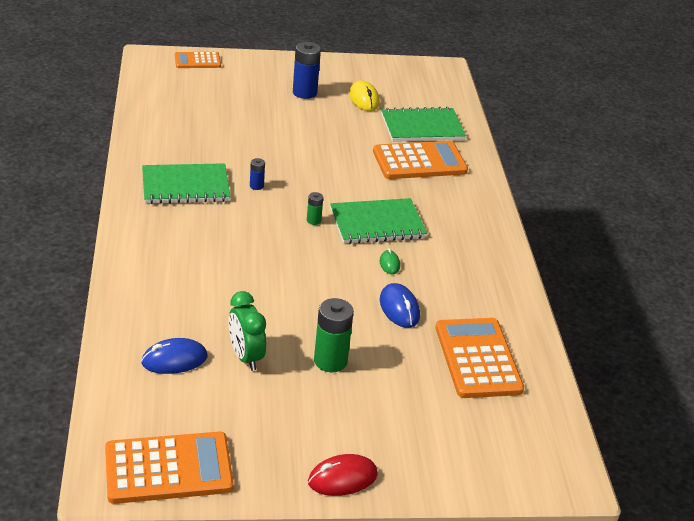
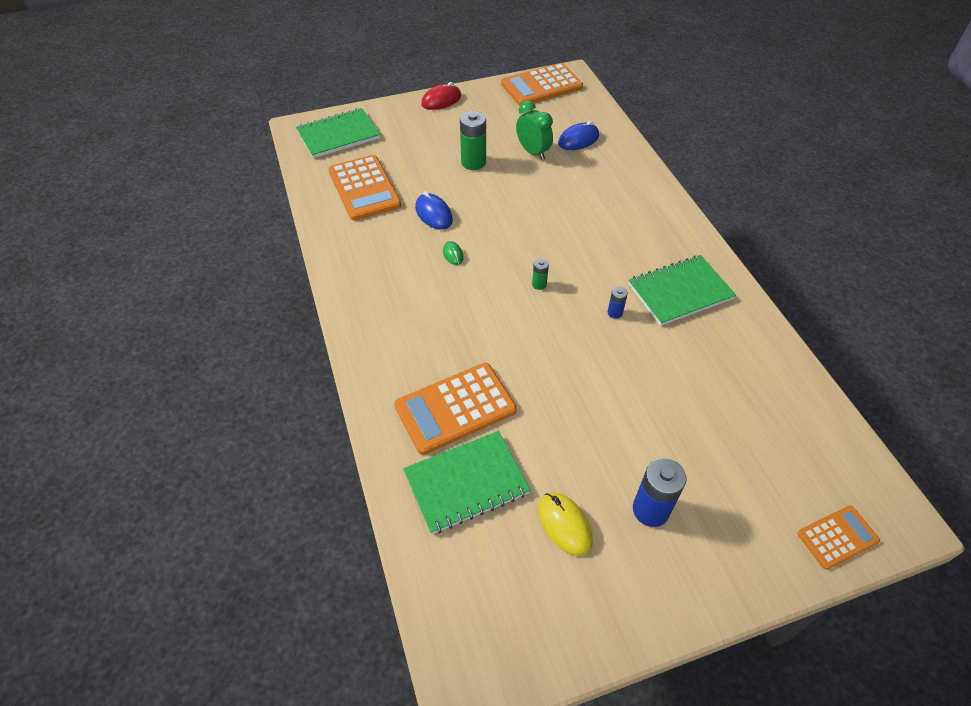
camera: 170 degrees right, 15 degrees up
(377, 224) = (477, 297): green notebook -> green notebook (338, 135)

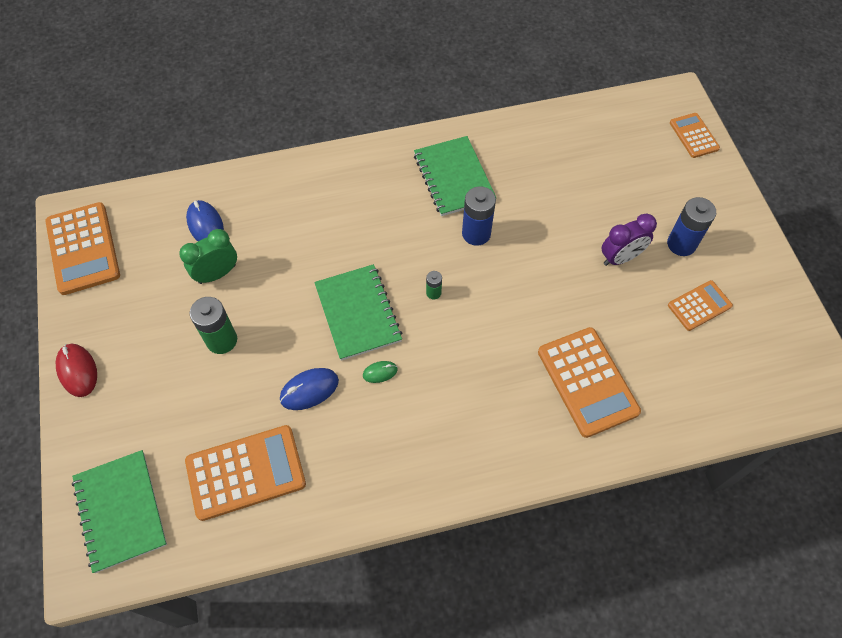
camera: 85 degrees left, 10 degrees up
(466, 483) = (666, 377): green notebook -> green notebook (358, 313)
(564, 525) = (699, 306): yellow mouse -> orange calculator
(615, 313) = (476, 233): blue battery -> blue battery, size x1.98
(615, 442) = (620, 258): none -> purple clock

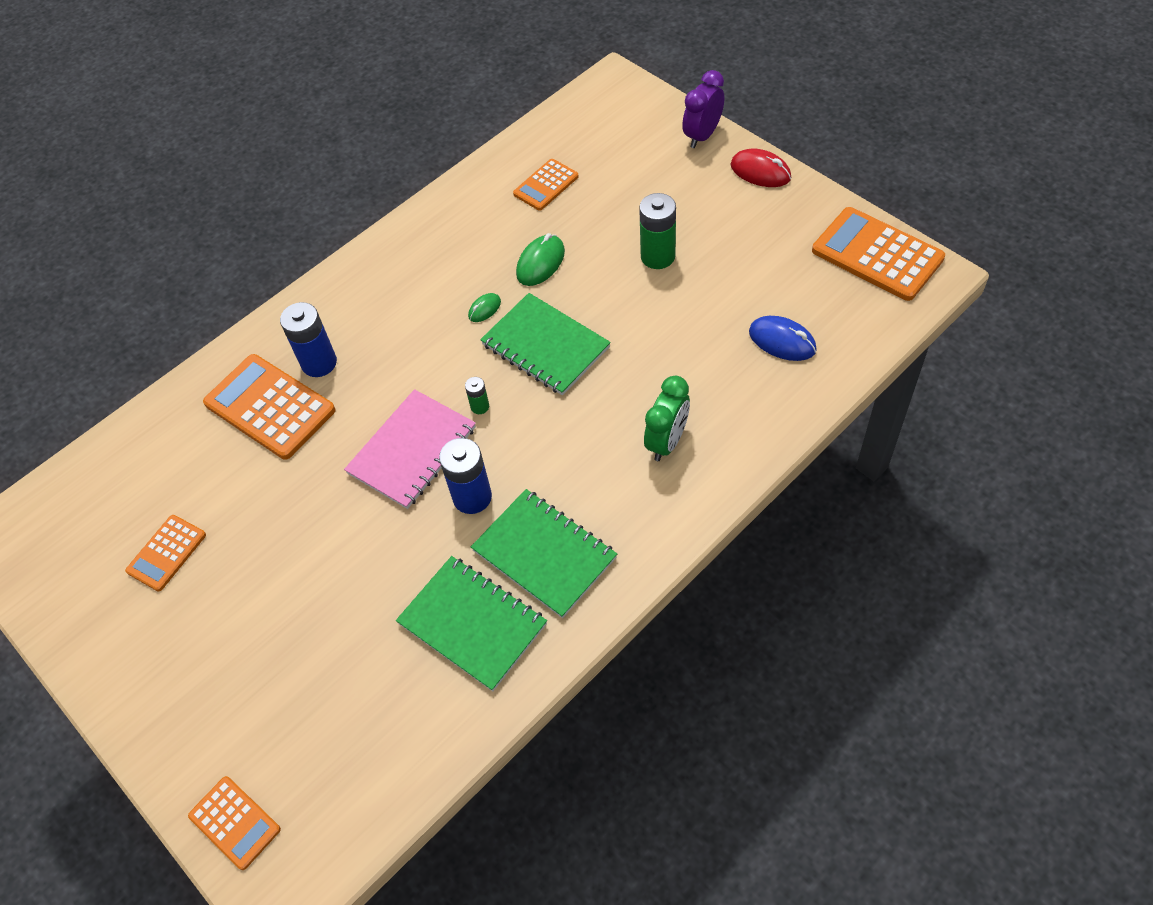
camera: 155 degrees right, 5 degrees down
(120, 511) = (623, 118): green notebook -> green notebook (473, 624)
(217, 274) = (720, 304): green clock -> green clock (667, 441)
(246, 472) = (546, 185): orange calculator -> orange calculator, size x0.57
(309, 390) = (540, 263): blue mouse -> green mouse
(498, 286) = (412, 451): none -> pink notebook
(620, 258) = (281, 562): purple clock -> purple clock (702, 136)
(681, 244) = (208, 623): blue battery -> blue battery (319, 363)

